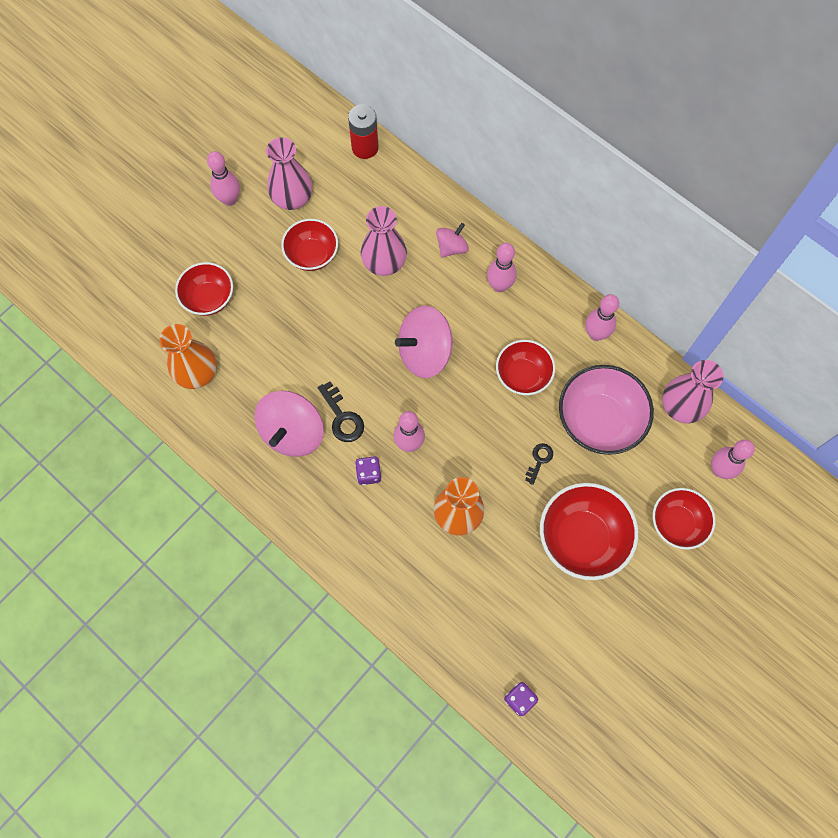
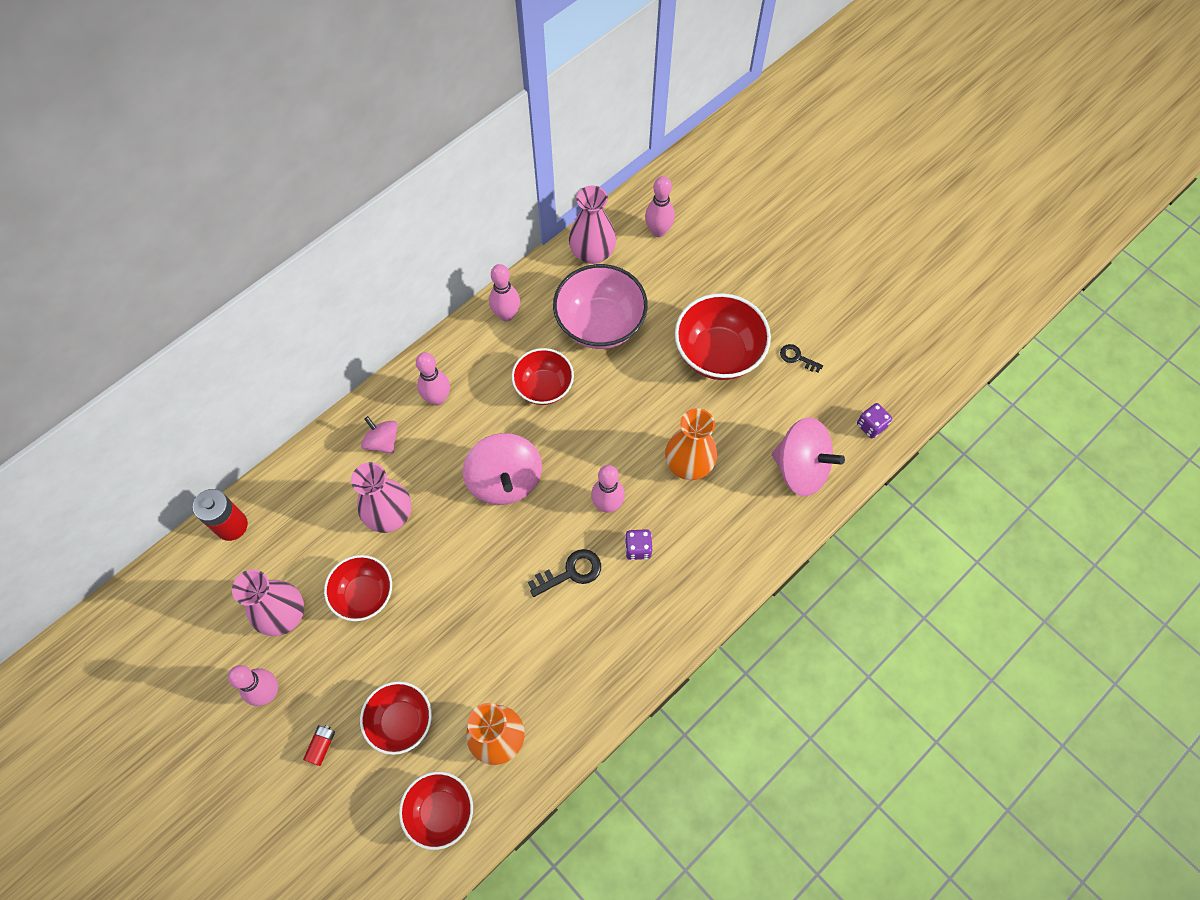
camera: 85 degrees left, 5 degrees down
(189, 244) = (321, 746): none -> red battery
(292, 432) = (583, 628): pink spinning top -> pink spinning top (801, 468)
(539, 460) = (636, 382): black key -> black key (797, 358)
(677, 523) = (708, 273): red bowl -> red bowl (440, 812)

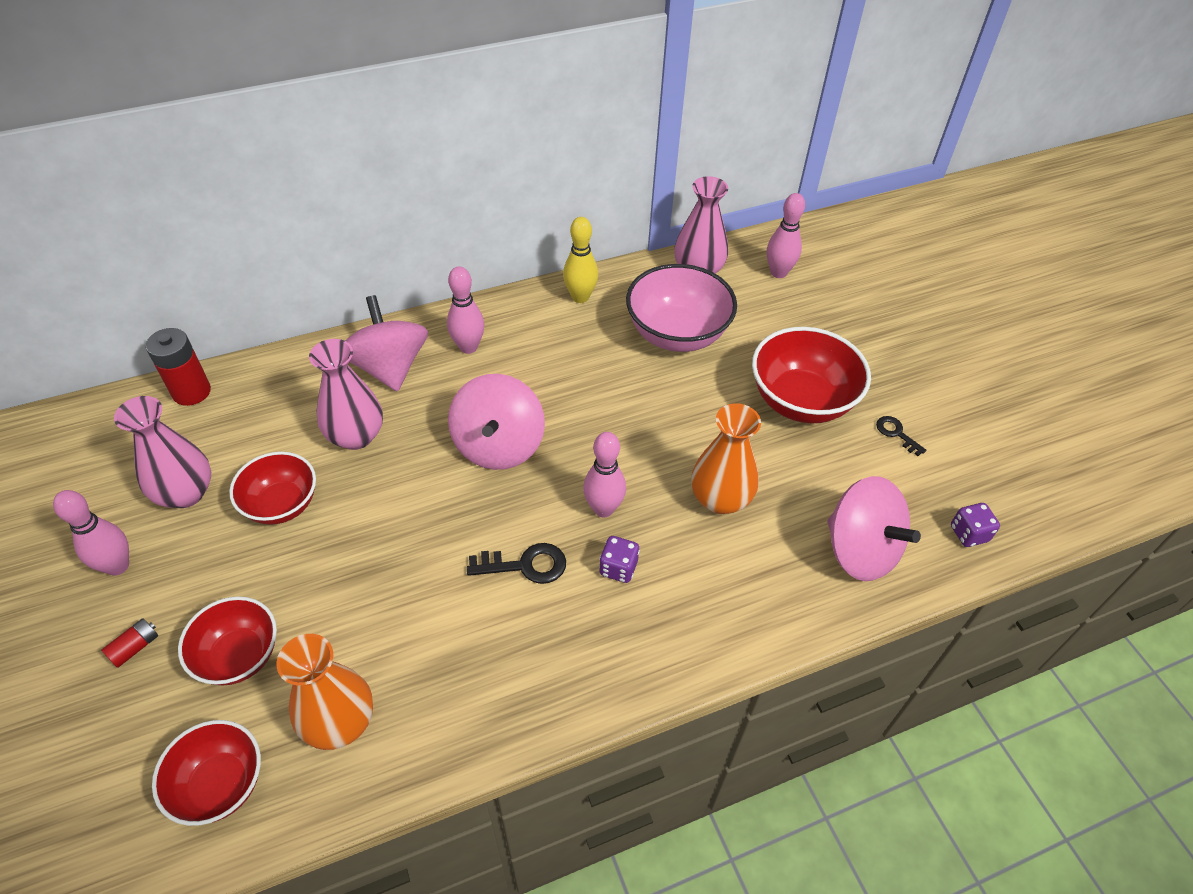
camera: 20 degrees right, 15 degrees down
(382, 442) = (389, 367): pink spinning top -> pink spinning top, size x1.81
(506, 315) = (580, 297): pink bowling pin -> yellow bowling pin
(544, 387) = (587, 372): red bowl -> none

